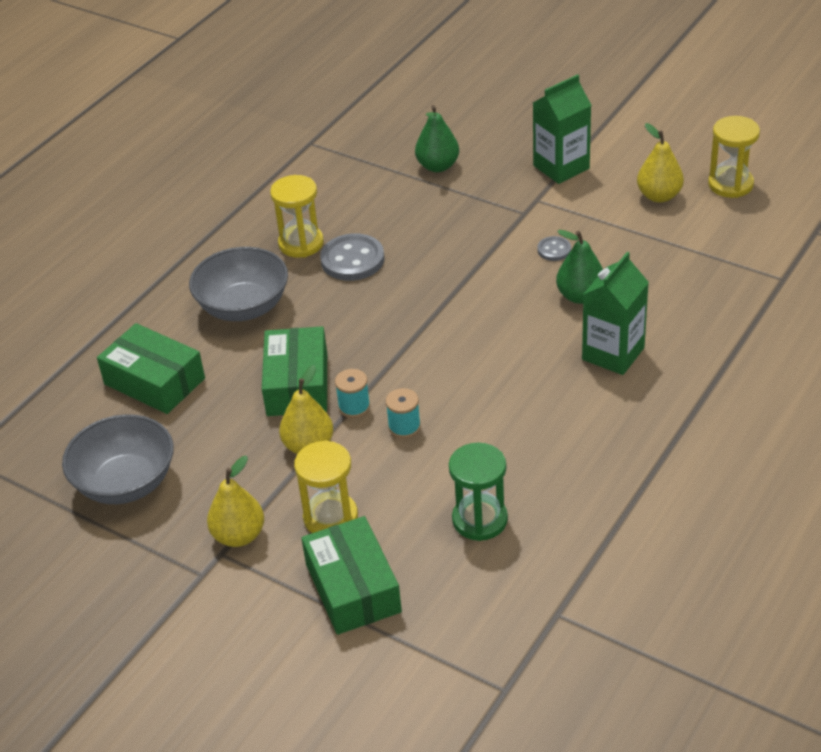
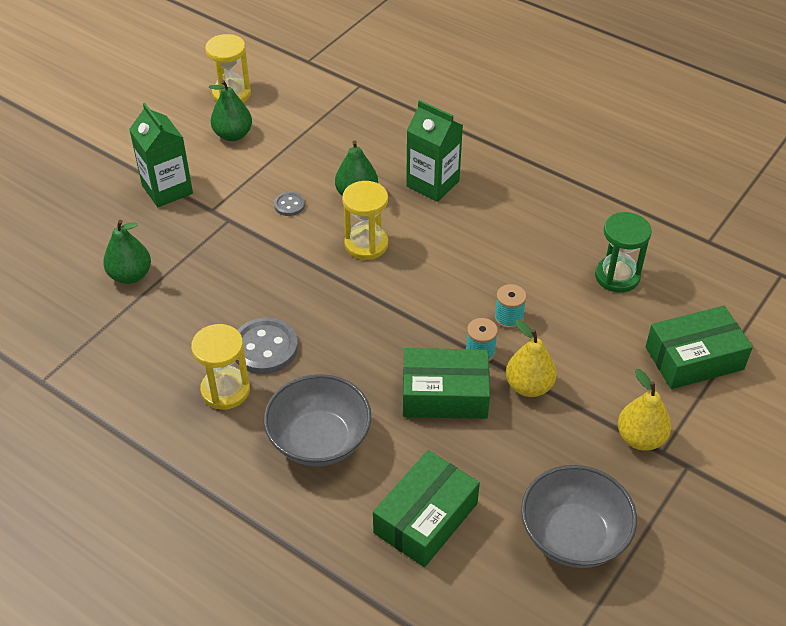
camera: 90 degrees left, 5 degrees up
(330, 517) = (616, 371): yellow hourglass -> yellow hourglass (366, 244)
(659, 196) = (233, 135): yellow pear -> green pear

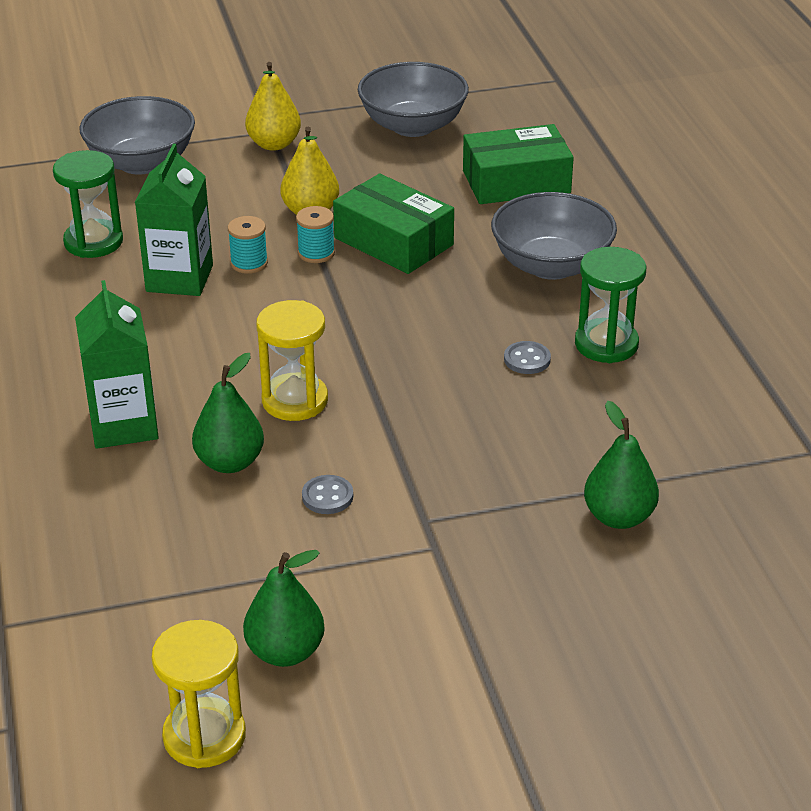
camera: 140 degrees left, 10 degrees down
(167, 189) = (468, 614): green carton -> green carton (179, 278)
(225, 390) = (606, 344): yellow hourglass -> green hourglass
(265, 348) = (527, 359): grey button -> grey button, size x0.52
(694, 358) = (141, 162): green box -> grey bowl

